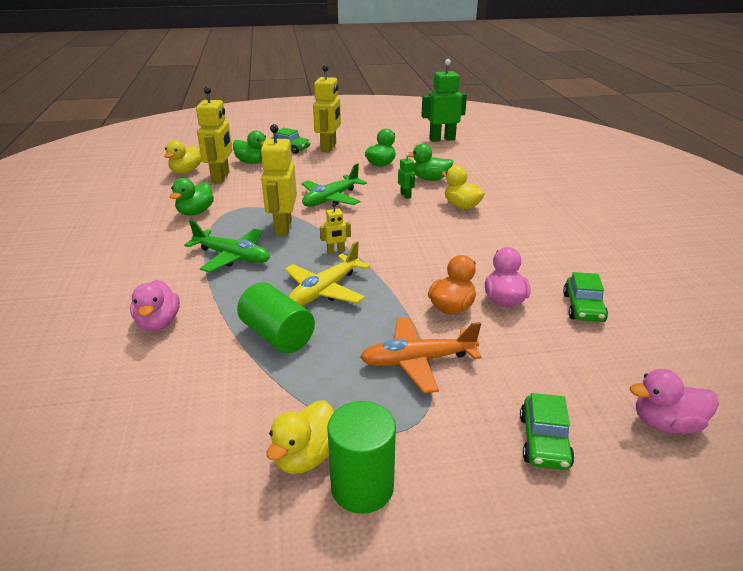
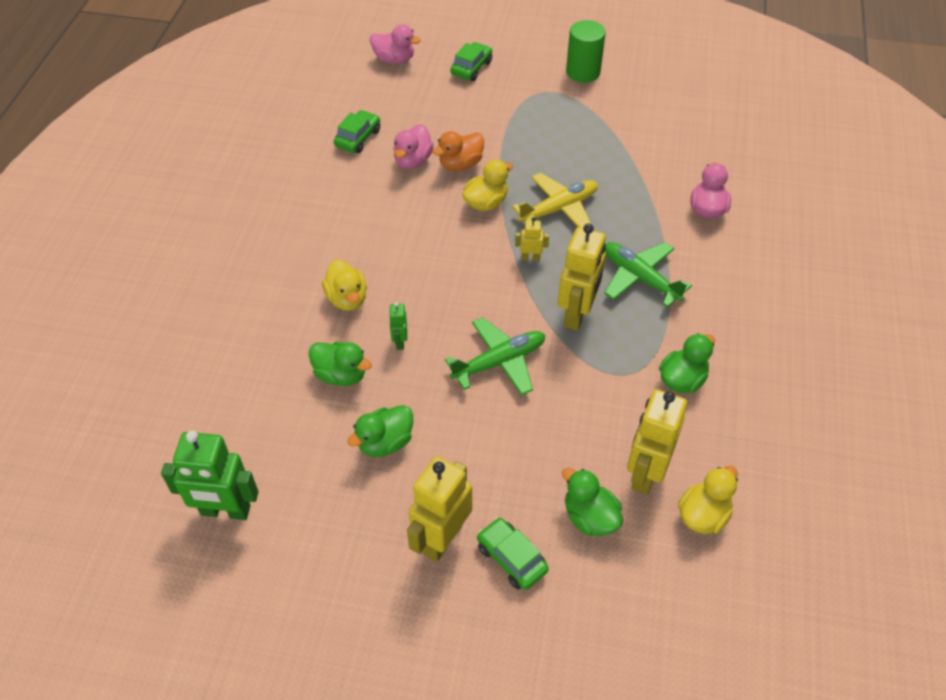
camera: 160 degrees left, 20 degrees up
(277, 335) = (610, 173): green cylinder -> none
(305, 456) = (609, 92): yellow duck -> yellow duck (486, 203)
(417, 361) = (515, 128): orange plane -> none

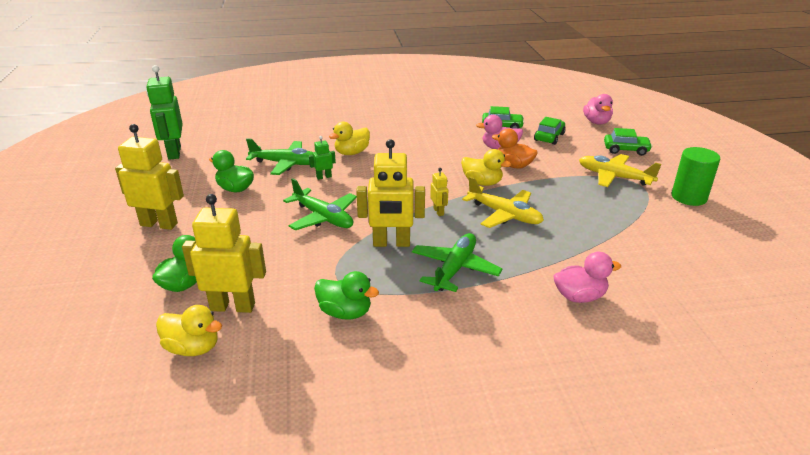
camera: 70 degrees right, 20 degrees down
(341, 375) = (286, 164): green duck -> green plane
(511, 558) = (144, 255): green car -> green car (549, 137)
(522, 102) = (614, 177): none -> yellow plane

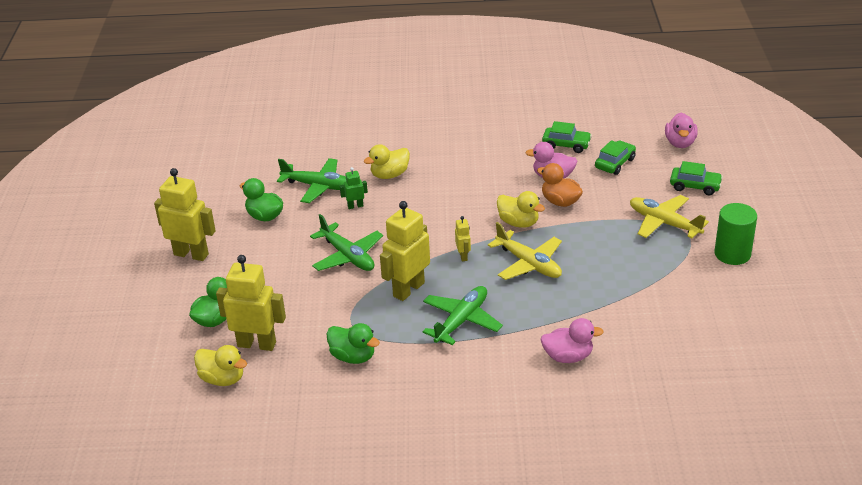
camera: 10 degrees right, 5 degrees up
(174, 153) = (203, 165): green robot -> none
(391, 243) = (408, 289): yellow robot -> yellow robot turned 120 degrees clockwise

